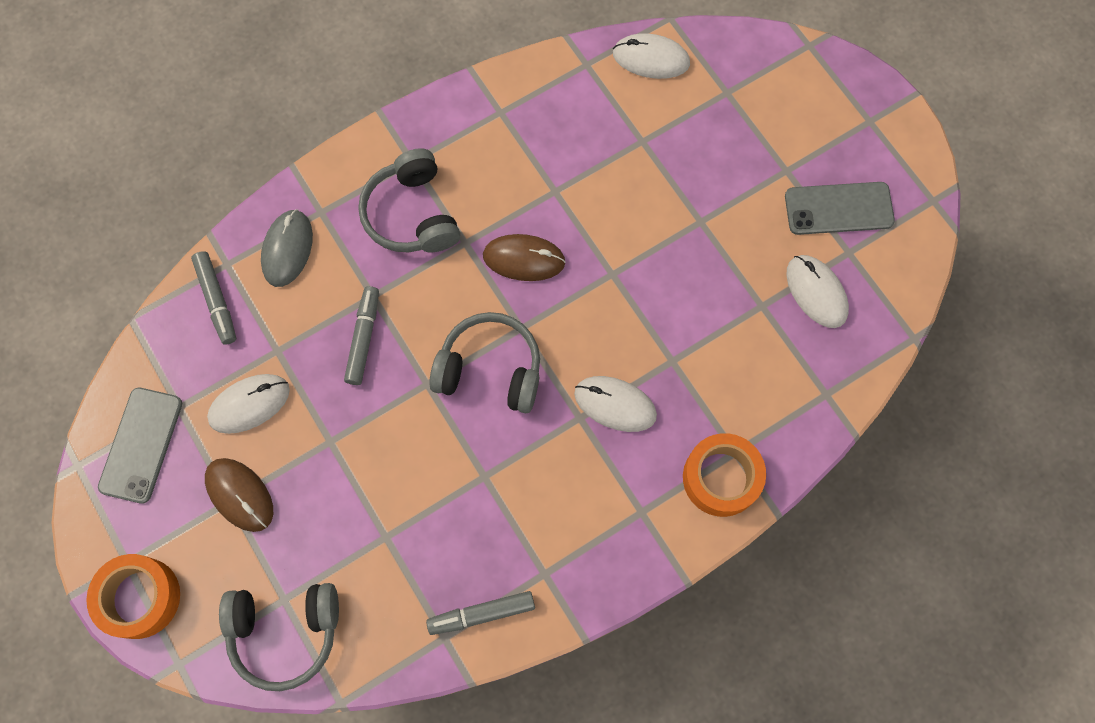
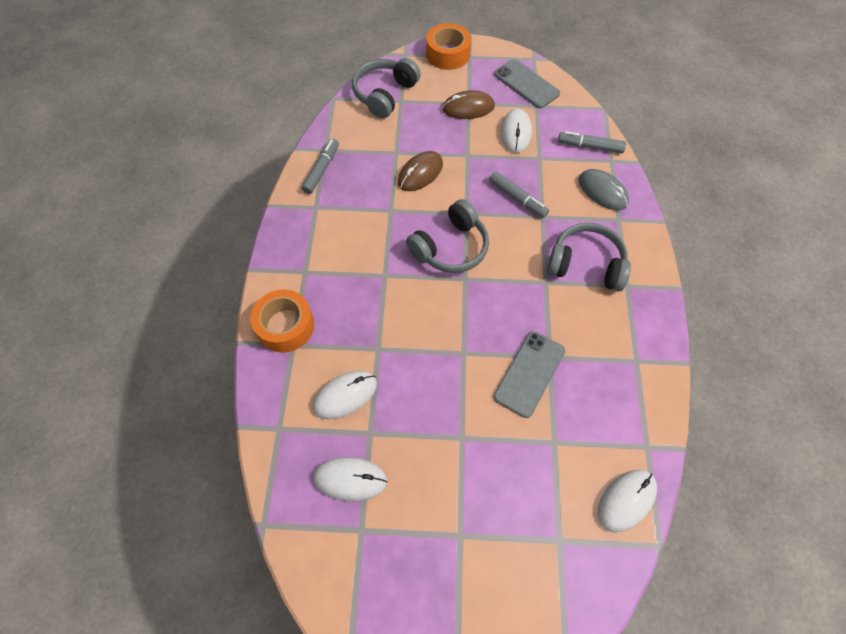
camera: 125 degrees right, 10 degrees down
(524, 259) = (511, 307): brown mouse -> brown mouse (420, 173)
(615, 404) = (377, 298): white mouse -> white mouse (345, 395)
(838, 209) = (400, 552): grey phone -> grey phone (529, 373)

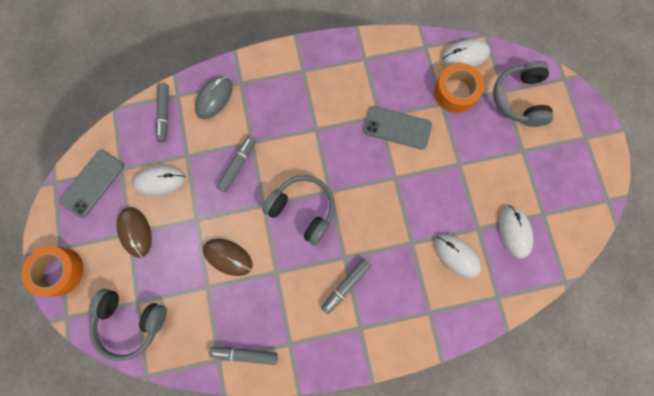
camera: 105 degrees left, 15 degrees up
(285, 326) = (415, 325): orange tape -> orange tape (455, 92)
(353, 269) = (346, 286): none -> grey marker
(586, 265) = (292, 102): grey headphones -> grey headphones (519, 99)
(626, 500) = (465, 55): white mouse -> white mouse turned 45 degrees counterclockwise

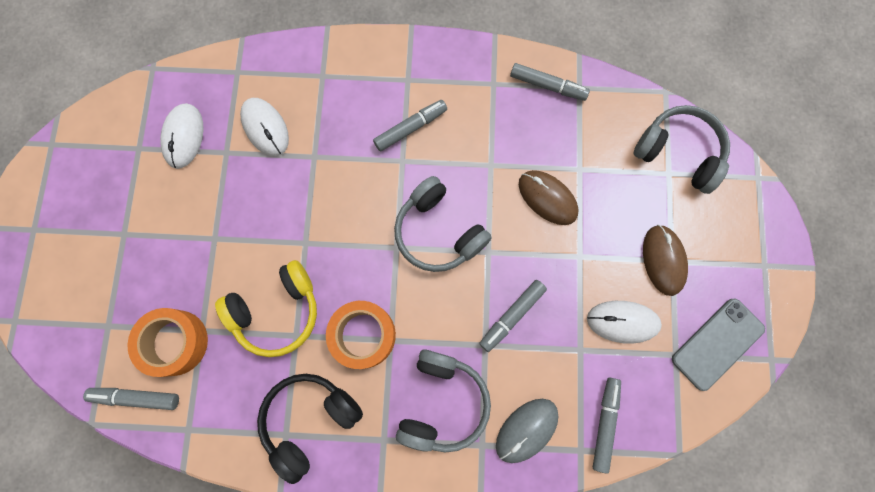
camera: 165 degrees left, 0 degrees up
(59, 271) = (765, 235): orange tape -> orange tape (363, 335)
(352, 70) = (310, 420): none -> black headphones
(397, 128) = (277, 311): grey phone -> yellow headphones
(465, 55) = (136, 397): white mouse -> grey marker
(519, 99) = (92, 307): grey headphones -> grey headphones (442, 402)

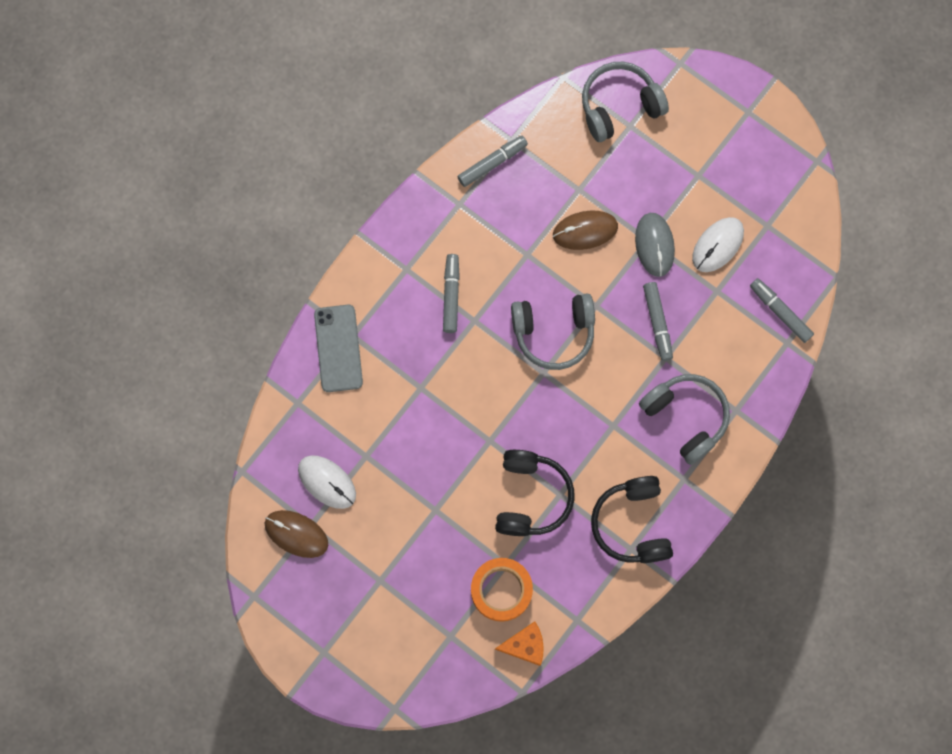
camera: 55 degrees left, 0 degrees up
(136, 397) = (525, 645): grey marker -> orange cheese
(265, 128) = (367, 411): white mouse -> none
(277, 311) = (531, 496): yellow headphones -> black headphones
(363, 335) = (595, 443): orange tape -> none
(526, 430) = (747, 371): grey mouse -> grey mouse (654, 245)
(663, 260) = (693, 181): brown mouse -> brown mouse (296, 534)
(717, 343) = (779, 190): grey phone -> grey phone (338, 348)

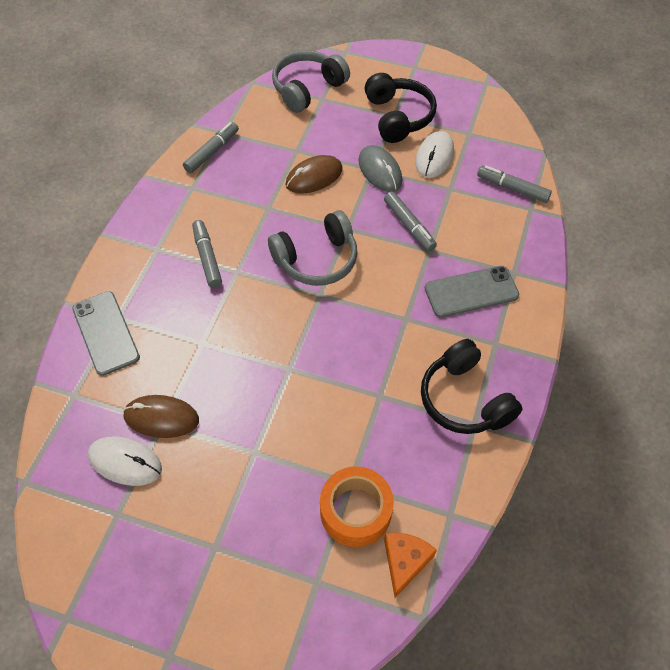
camera: 20 degrees left, 20 degrees down
(296, 534) = (102, 528): brown mouse -> brown mouse (161, 418)
(525, 645) = (405, 562): orange cheese -> orange cheese turned 45 degrees counterclockwise
(531, 496) = (351, 407): black headphones -> black headphones (398, 117)
(685, 418) = (471, 292): grey headphones -> grey phone

